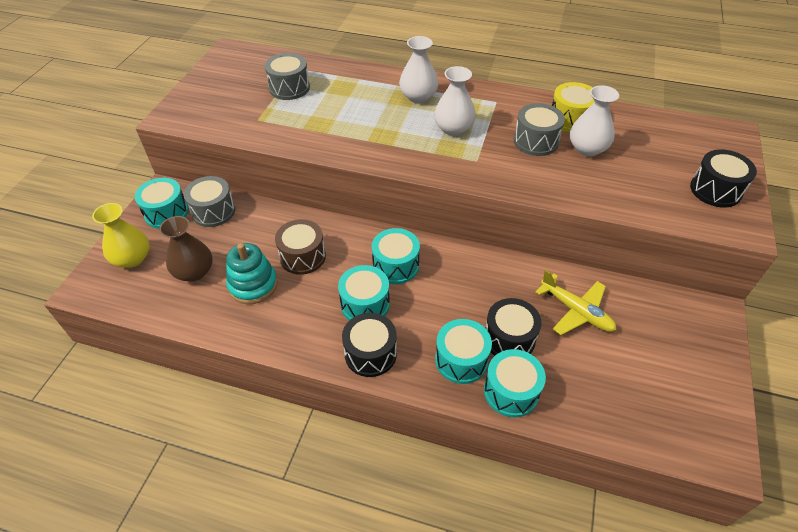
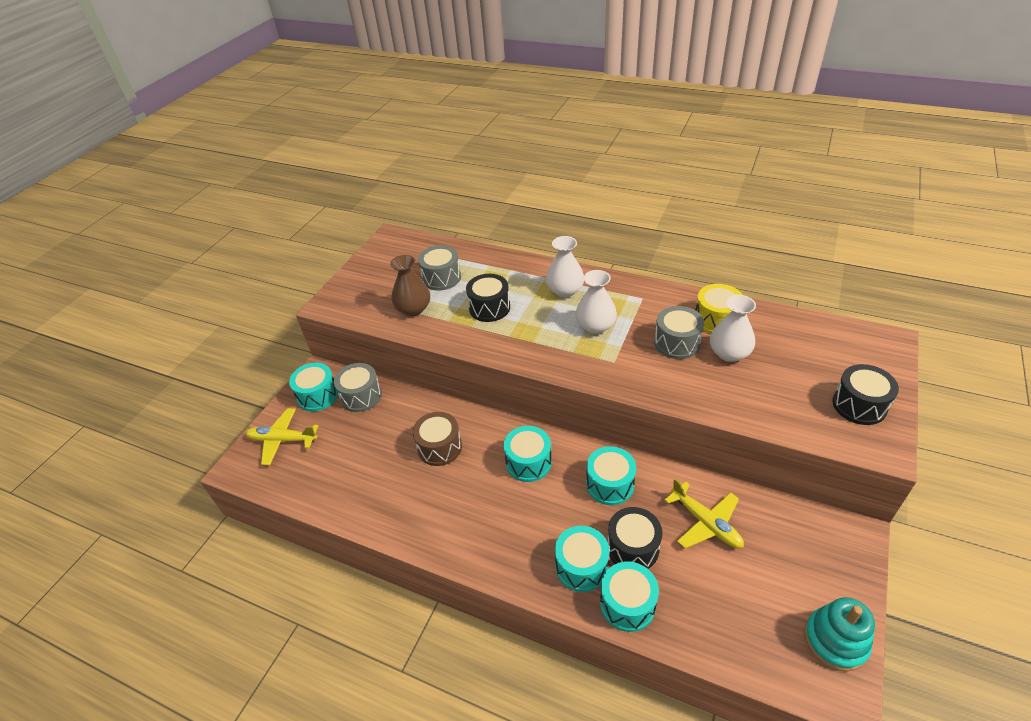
camera: 10 degrees right, 5 degrees down
(132, 258) = (282, 440): yellow vase -> yellow plane
(194, 272) = (337, 457): brown vase -> brown vase (413, 309)
(253, 285) = (389, 474): turquoise stacking toy -> turquoise stacking toy (835, 640)
(365, 304) = (494, 501): turquoise drum -> turquoise drum (610, 484)
(370, 353) = (493, 553): black drum -> black drum (489, 308)

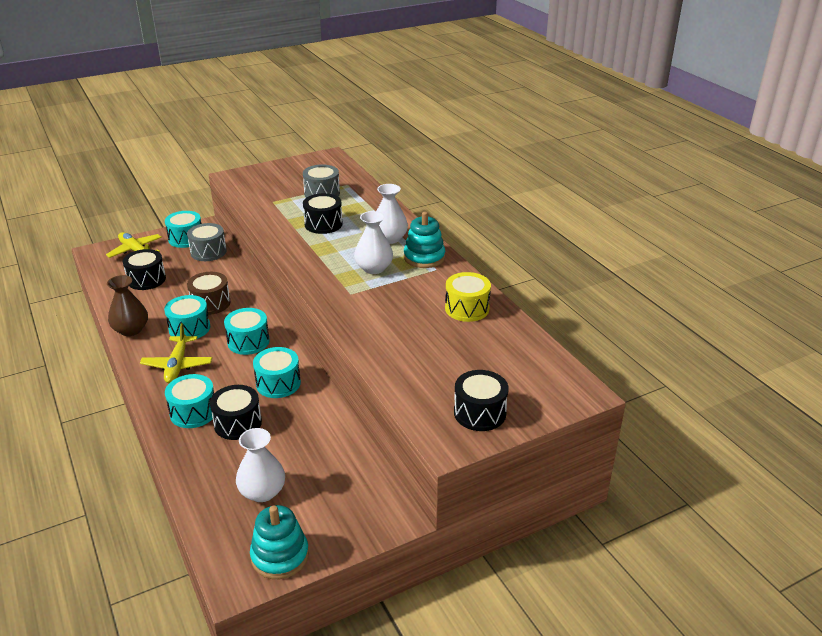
camera: 35 degrees right, 10 degrees down
(339, 463) = (146, 279): none -> black drum
(413, 309) = (277, 202): brown vase -> brown vase (131, 330)
(617, 292) = (424, 257): none -> turquoise stacking toy
(627, 604) = (188, 447): turquoise drum -> turquoise drum (189, 328)
(677, 343) = (412, 306): grey drum -> none
(706, 523) = (304, 442): yellow plane -> yellow plane (177, 365)
(729, 353) = (439, 331): white vase -> white vase (262, 492)

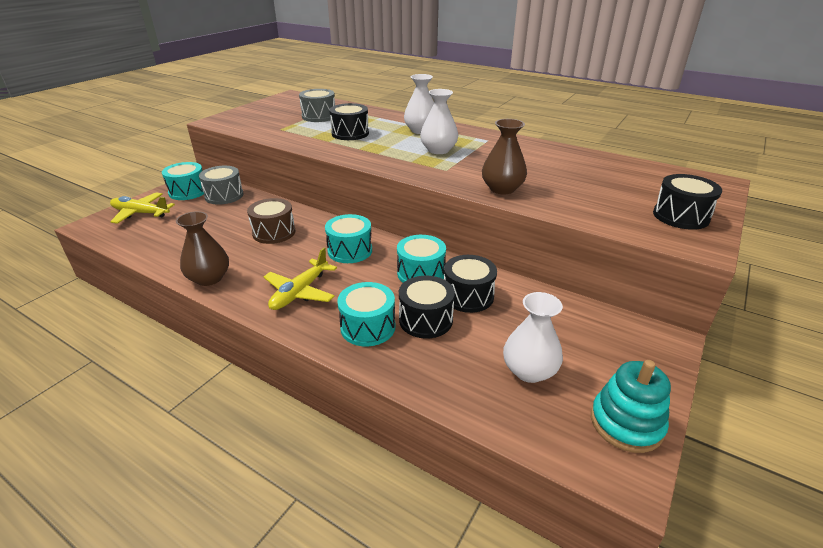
camera: 30 degrees left, 0 degrees up
(146, 279) = (179, 232): black drum -> black drum (468, 296)
(177, 365) = (300, 292): yellow plane -> yellow plane turned 60 degrees clockwise
(189, 328) = (275, 258): turquoise drum -> none
(369, 330) = (502, 189): none -> brown vase
(424, 257) = (467, 135): turquoise stacking toy -> none
(467, 308) = (551, 156): yellow drum -> none

